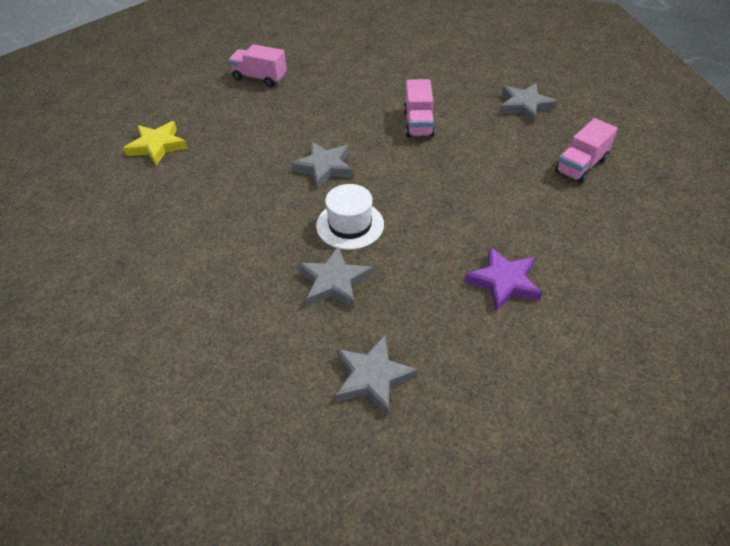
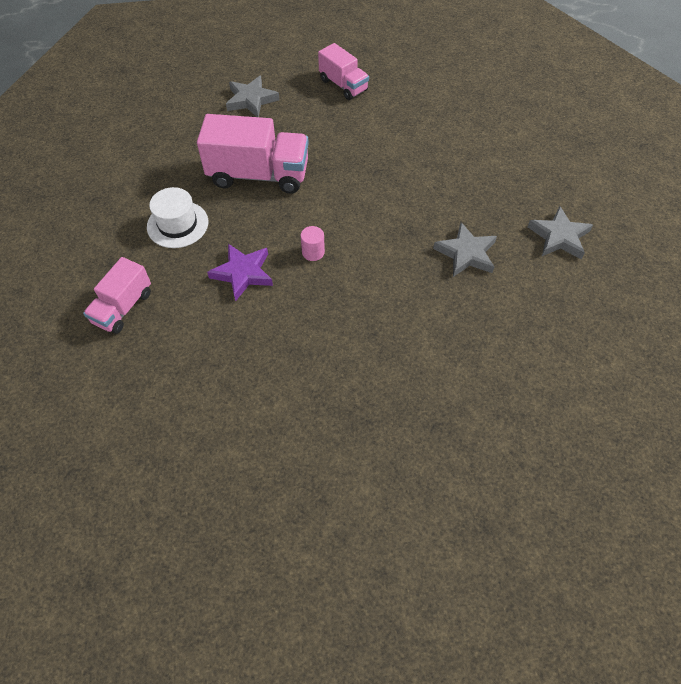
camera: 85 degrees left, 10 degrees up
(157, 146) = (240, 412): yellow star -> none
(324, 167) = (313, 252): grey star -> pink cylinder
(350, 225) = (398, 238): white hat -> white hat (177, 224)
(418, 123) = (258, 175): pink truck -> pink truck, size x1.69
(504, 282) = (469, 153): purple star -> purple star (243, 273)

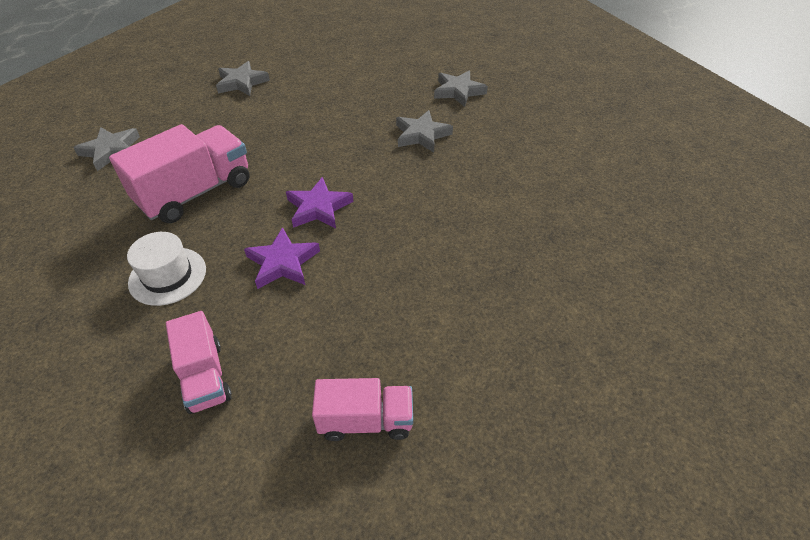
camera: 50 degrees left, 10 degrees down
(313, 252) = (318, 208): pink cylinder -> purple star
(343, 85) = (184, 98): pink truck -> pink truck (366, 420)
(398, 98) = (241, 82): none -> grey star

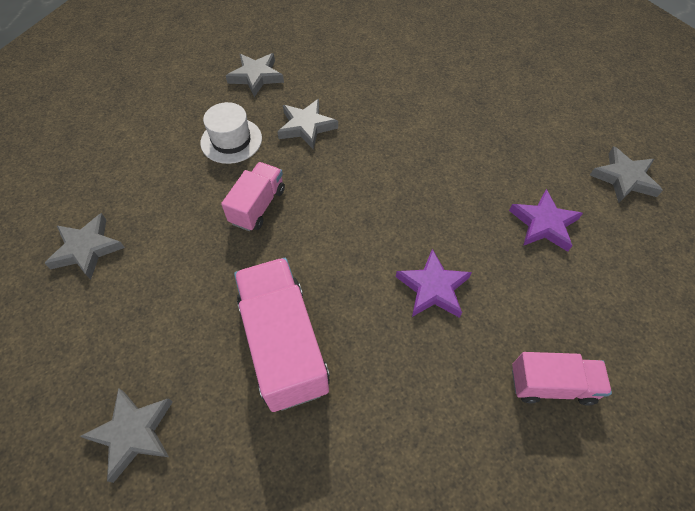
camera: 65 degrees left, 10 degrees up
(167, 276) = (409, 397): white hat -> white hat (231, 140)
(318, 208) = (370, 238): purple star -> purple star (544, 224)
(366, 420) = (622, 277): pink truck -> pink truck (258, 206)
(529, 399) = (624, 178): none -> grey star

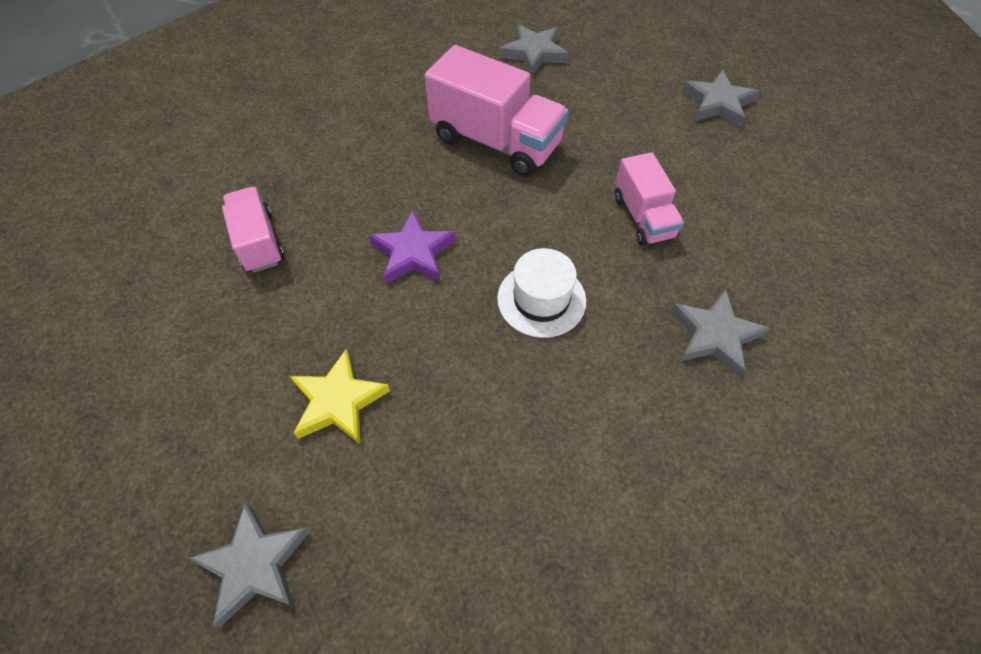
camera: 140 degrees right, 0 degrees up
(231, 140) = (760, 260): white hat -> white hat (541, 299)
(256, 76) = (866, 363): grey star -> none
(544, 224) = (338, 401): purple star -> yellow star
(551, 385) = (259, 242): pink truck -> pink truck turned 105 degrees clockwise

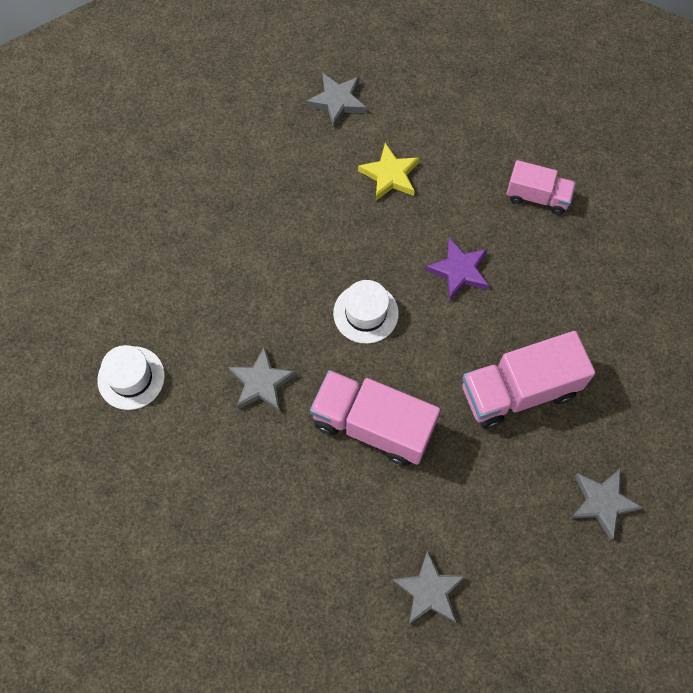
camera: 130 degrees right, 10 degrees up
(643, 217) = (373, 425): pink truck -> pink truck, size x1.69
(870, 475) = (131, 378): none -> white hat

